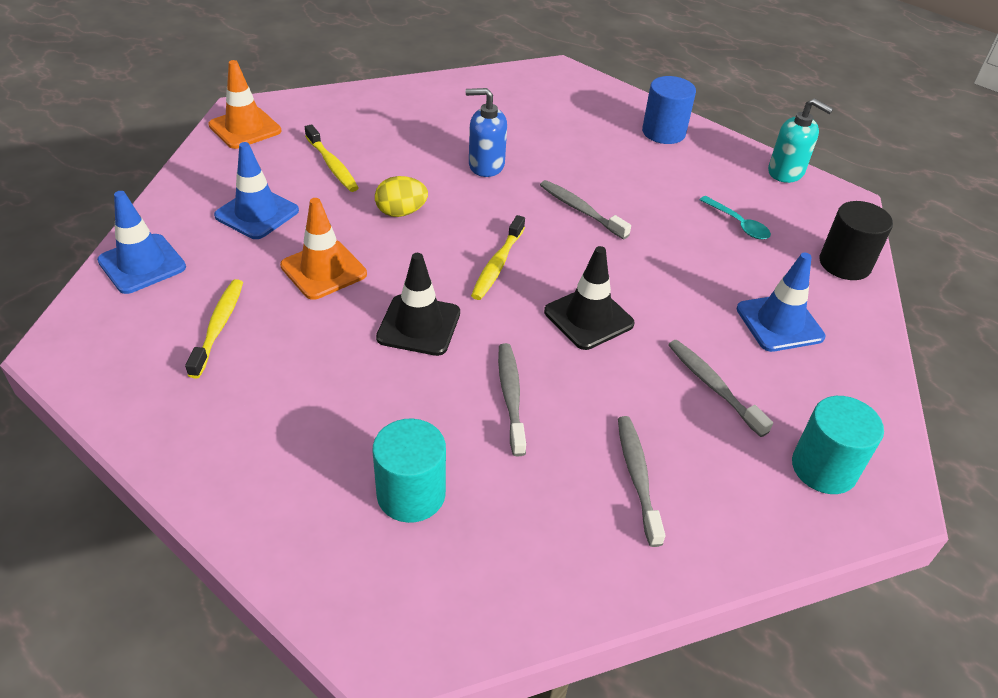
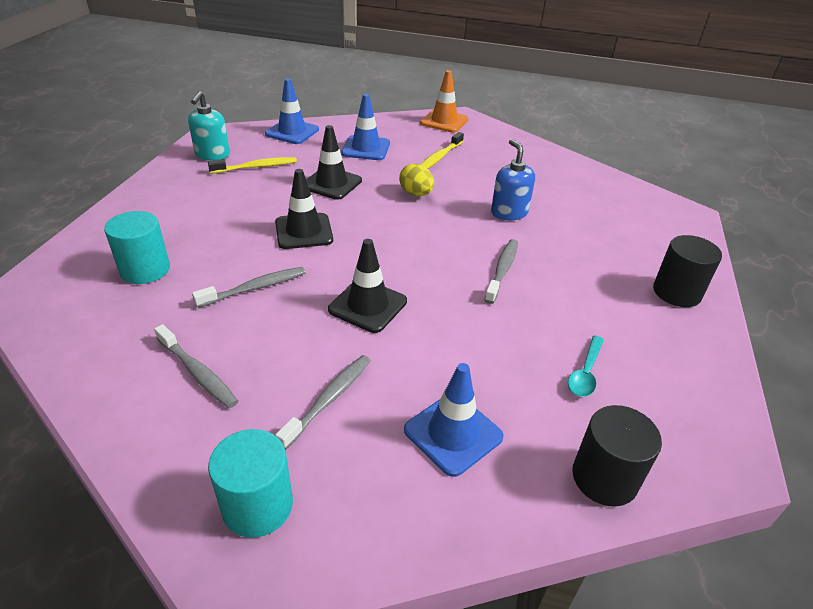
camera: 65 degrees right, 5 degrees down
(323, 270) = (331, 183): orange traffic cone -> black traffic cone
(497, 264) = (395, 247): yellow toothbrush -> none
(637, 477) = (198, 373): grey toothbrush -> grey toothbrush turned 75 degrees clockwise
(663, 132) = (676, 292): blue cylinder -> black cylinder
(786, 172) = (722, 396): turquoise soap dispenser -> turquoise soap dispenser (212, 155)

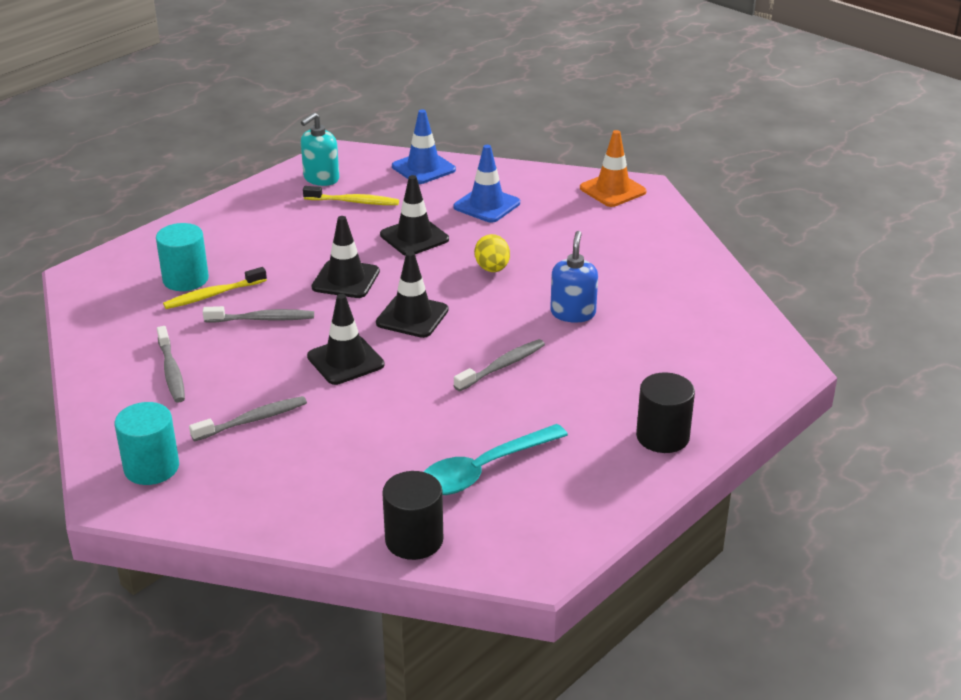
camera: 30 degrees right, 5 degrees down
(389, 248) = (412, 316): none -> black traffic cone
(439, 157) = (560, 233): yellow toothbrush -> yellow toothbrush (213, 295)
(453, 433) = (326, 473): blue traffic cone -> none
(585, 373) = (484, 470): turquoise spoon -> turquoise spoon, size x1.82

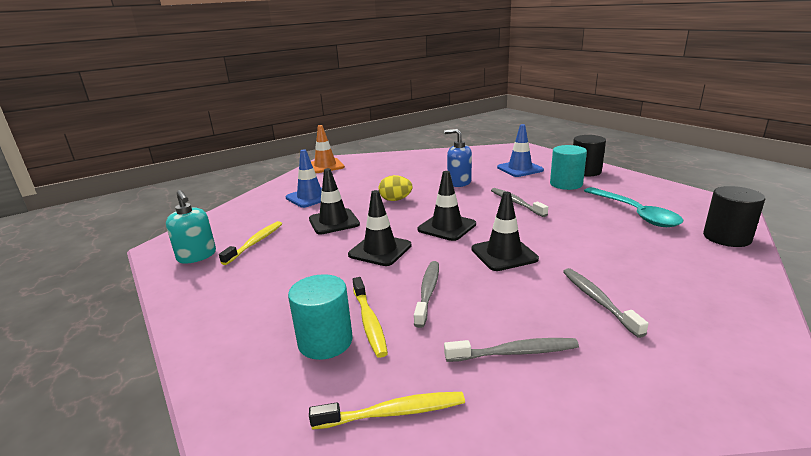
camera: 75 degrees left, 10 degrees down
(107, 322) = (393, 413): none -> yellow toothbrush
(151, 467) = (702, 367): turquoise cylinder -> turquoise cylinder (566, 184)
(423, 168) = (233, 214): blue traffic cone -> blue traffic cone (520, 169)

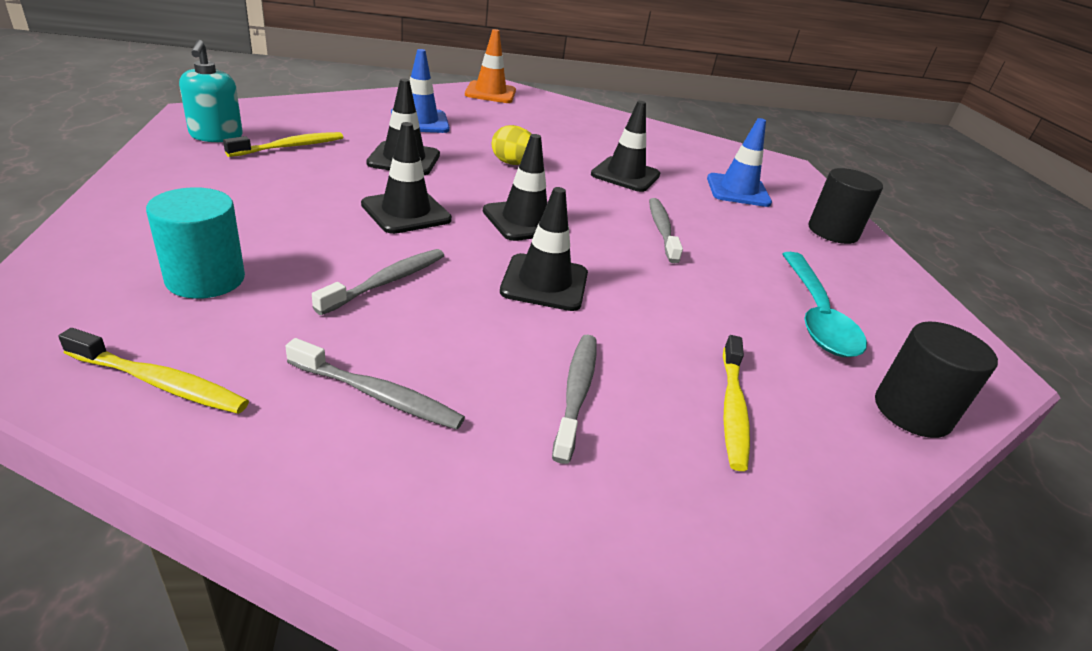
camera: 20 degrees right, 10 degrees up
(369, 322) = (277, 282): yellow toothbrush -> yellow toothbrush (732, 409)
(459, 182) = (625, 175): blue soap dispenser -> black traffic cone
(566, 184) = (774, 236): turquoise cylinder -> none

